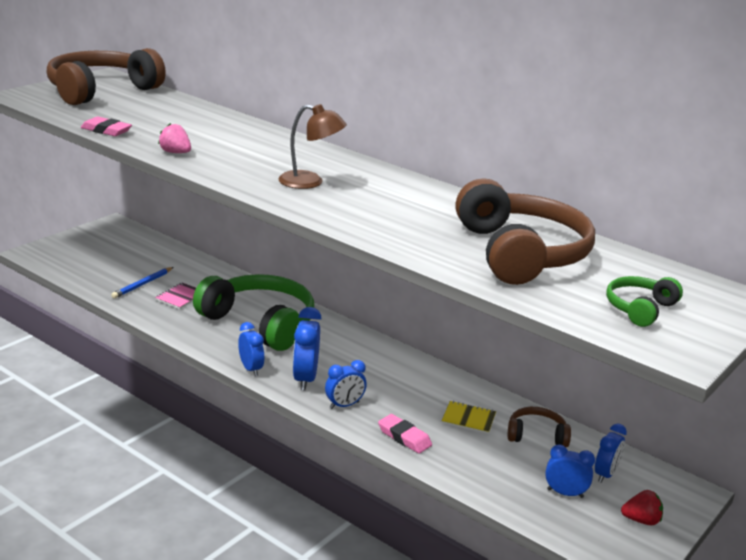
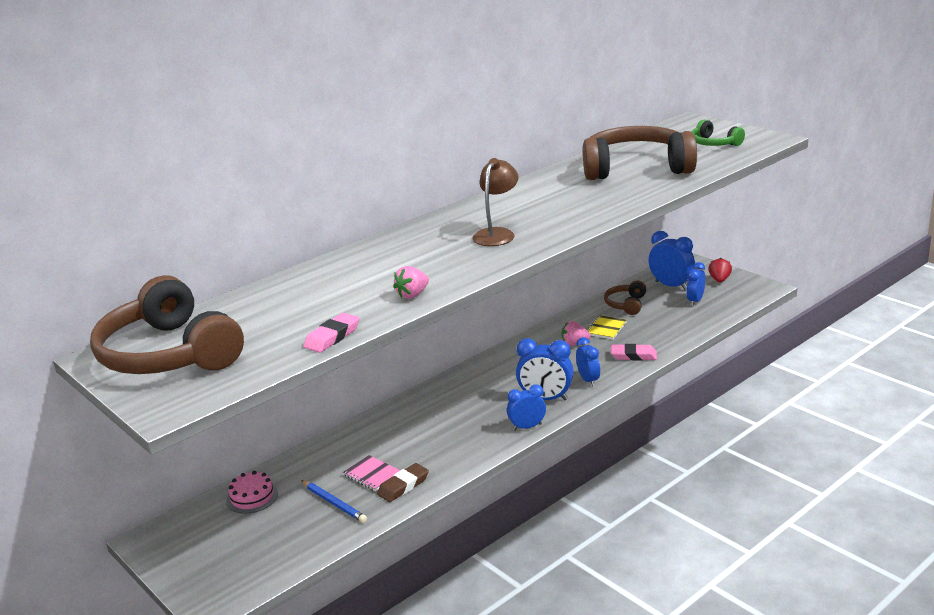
camera: 75 degrees left, 0 degrees up
(158, 253) = (252, 497): none -> pink cake
(161, 311) = (403, 486): none -> brown eraser
(259, 323) = (439, 423): green headphones -> none
(404, 437) = (633, 355): pink eraser -> pink eraser turned 45 degrees clockwise
(426, 397) = (574, 344): none -> pink strawberry
(605, 474) = (671, 286): blue clock -> blue clock, size x1.50

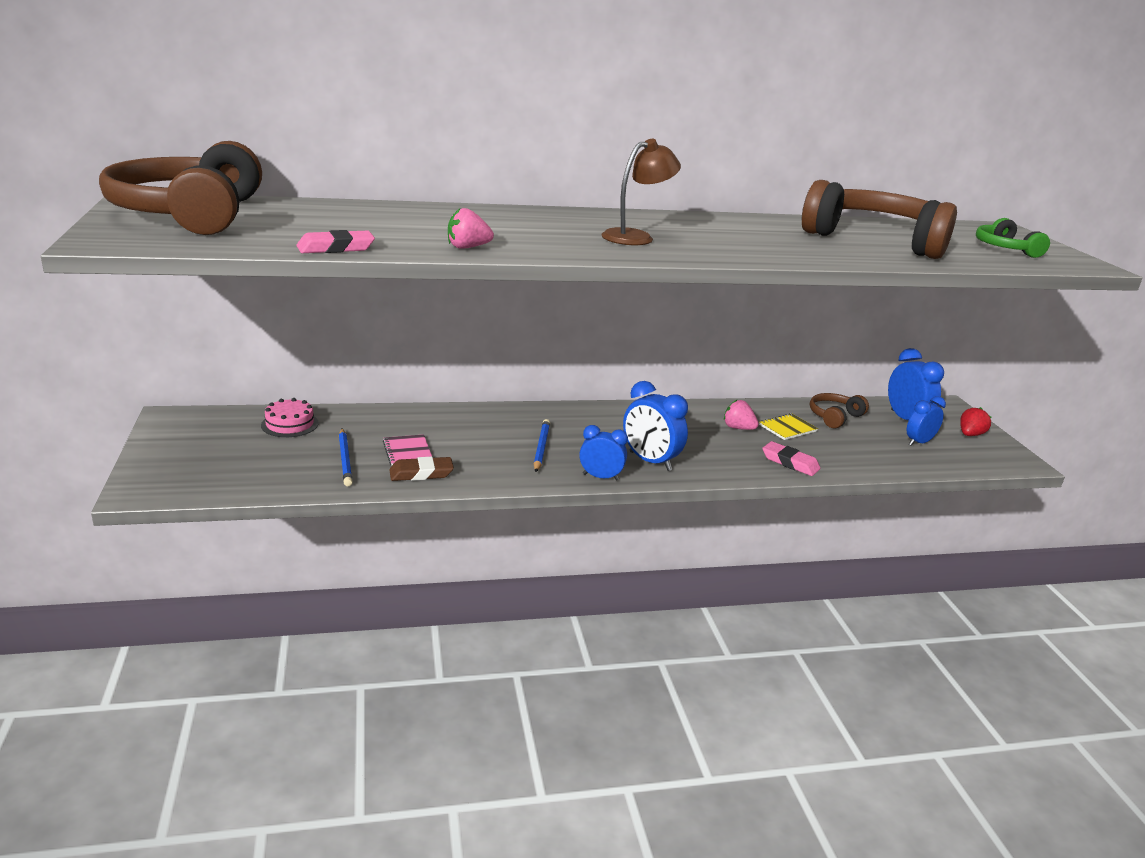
camera: 25 degrees right, 0 degrees up
(461, 424) = (541, 447): none -> blue pencil
(588, 380) = (714, 464): blue clock -> none

